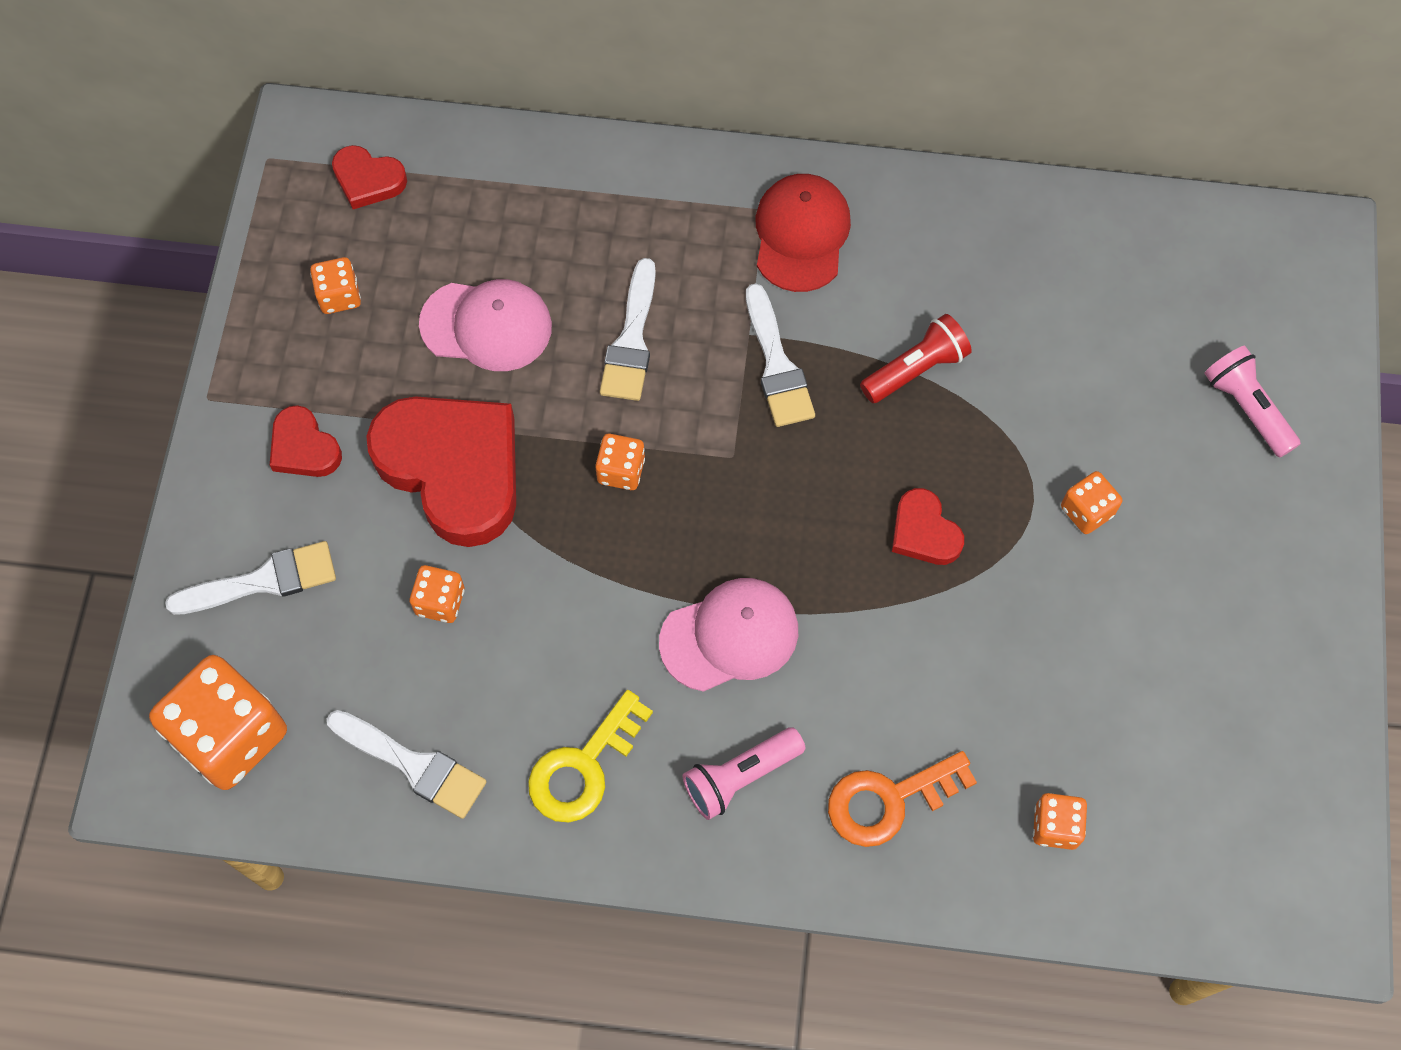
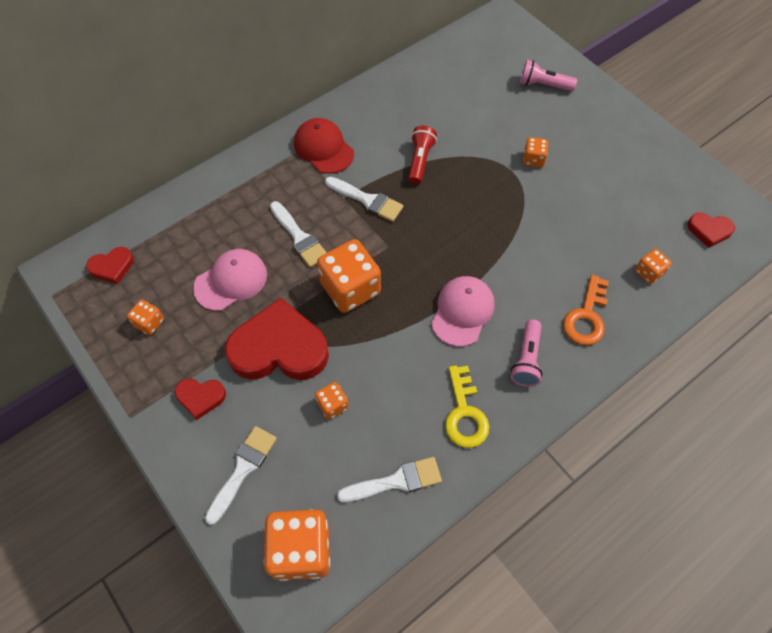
camera: 45 degrees left, 5 degrees down
(621, 471) = (350, 288): orange dice -> orange dice, size x2.05
(924, 532) = (488, 213): red heart -> red heart (709, 230)

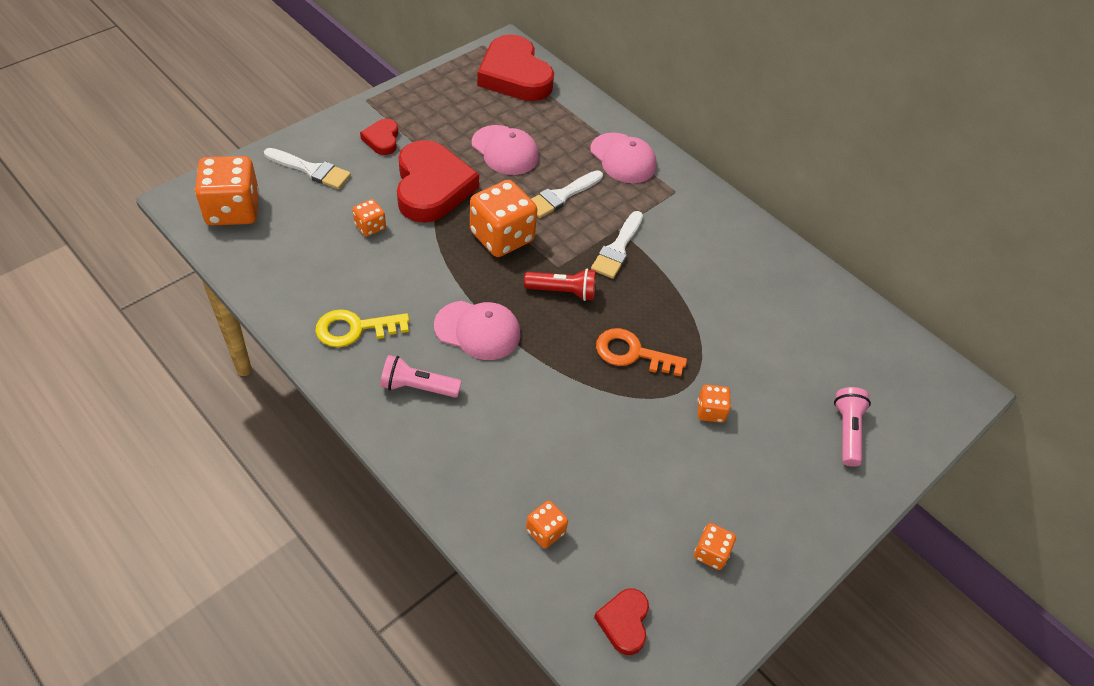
camera: 80 degrees right, 10 degrees down
(112, 267) = (514, 75): red heart -> red heart, size x2.11
(149, 323) = (457, 103): orange dice -> orange dice (711, 553)
(252, 184) = (623, 158): none -> pink cap
(323, 148) = (683, 211): red cap -> none
(396, 481) = (287, 274): white brush -> none
(420, 161) = (683, 295): red flashlight -> red flashlight (562, 291)
(586, 317) = (475, 452): orange key -> orange key (632, 353)

